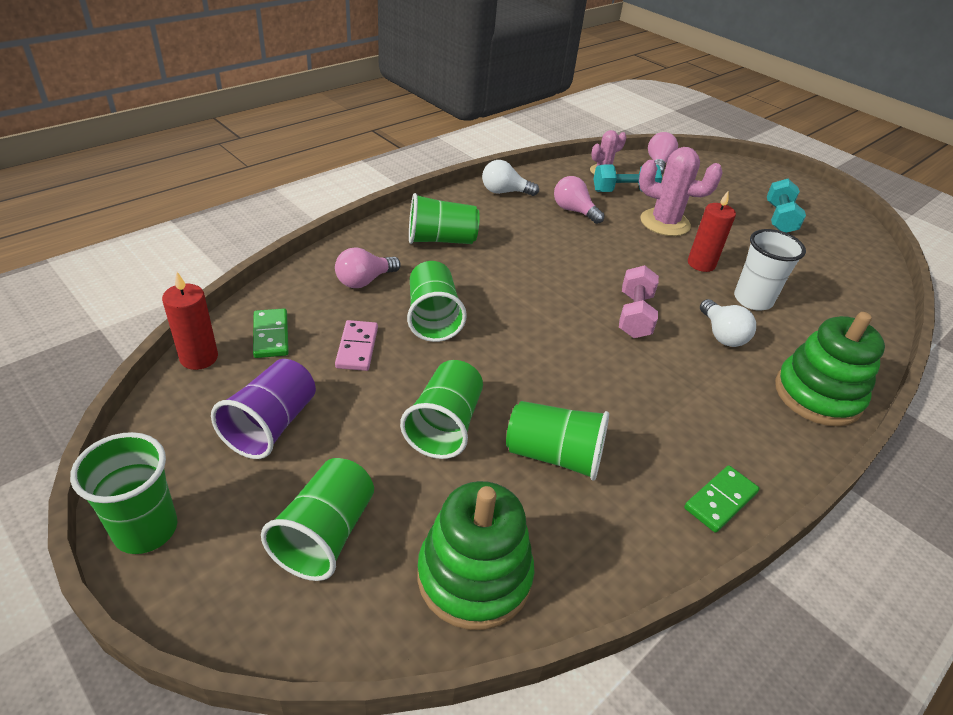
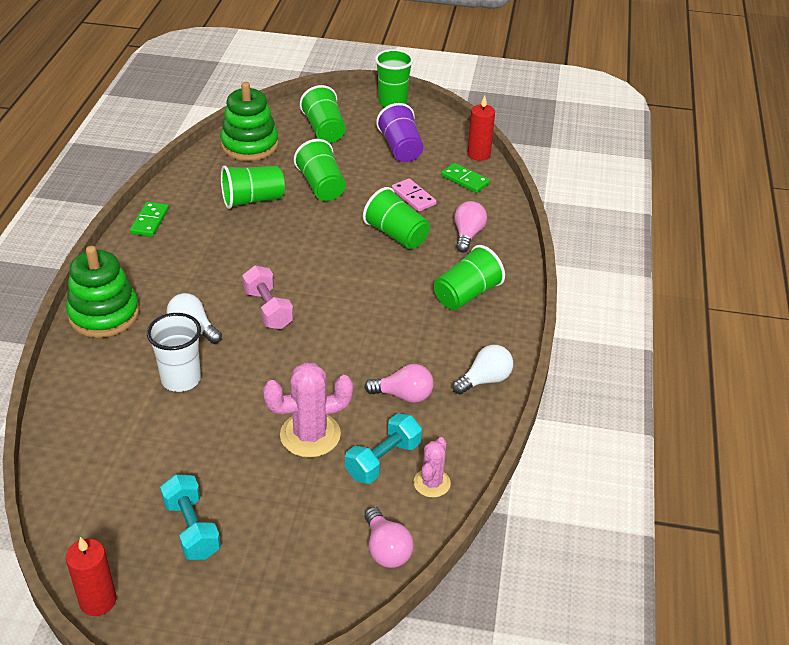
camera: 145 degrees right, 0 degrees up
(701, 264) = (245, 397): red candle -> red candle (98, 601)

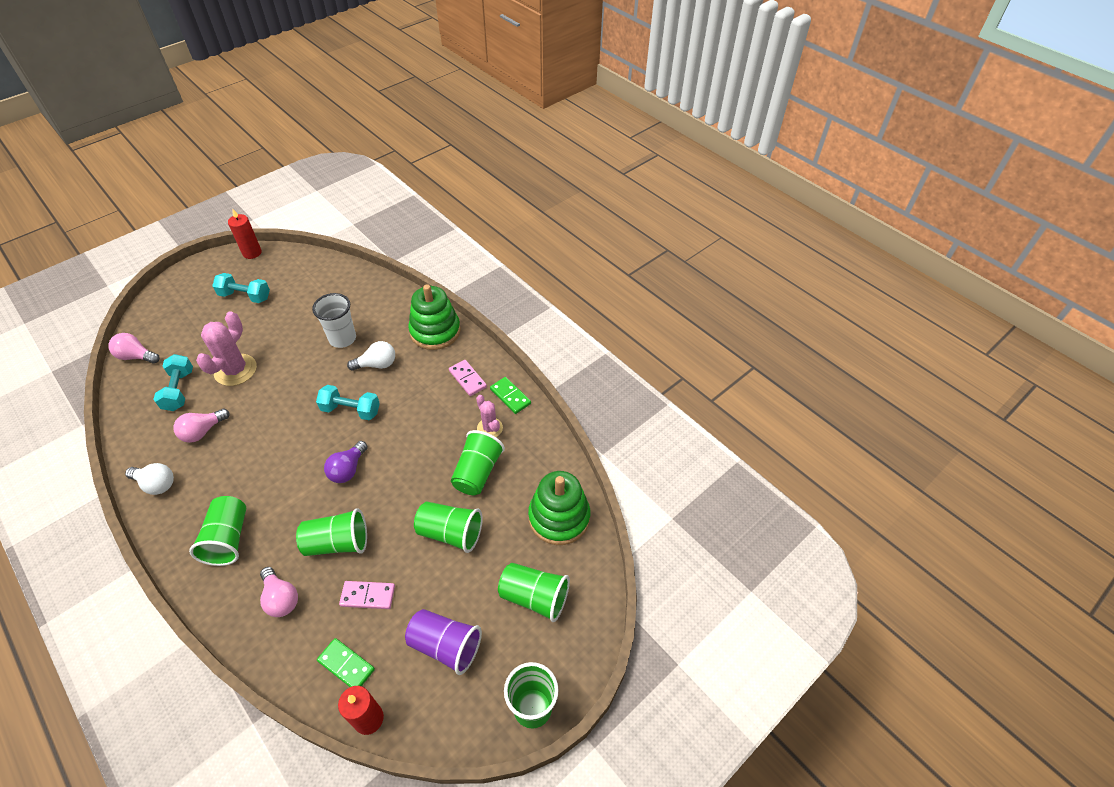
camera: 130 degrees right, 10 degrees up
(153, 257) = (467, 379): none -> pink domino
(268, 309) = (351, 410): pink dumbbell -> turquoise dumbbell
(330, 270) = (348, 469): none -> purple light bulb
(432, 483) = (138, 401): pink cactus -> pink cactus (490, 428)
(465, 180) = (346, 665): green domino -> green domino turned 45 degrees clockwise
(485, 380) = (156, 484): white light bulb -> white light bulb turned 75 degrees counterclockwise

